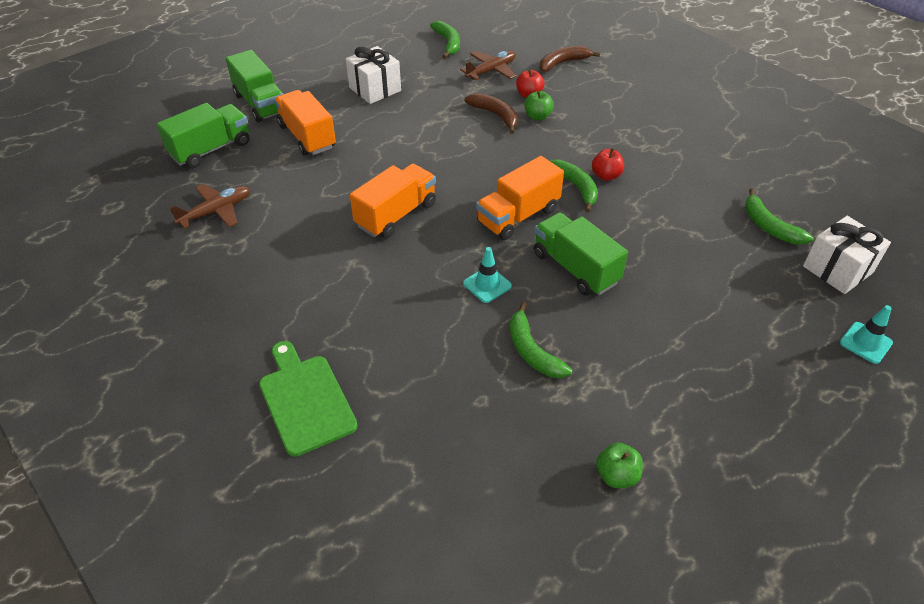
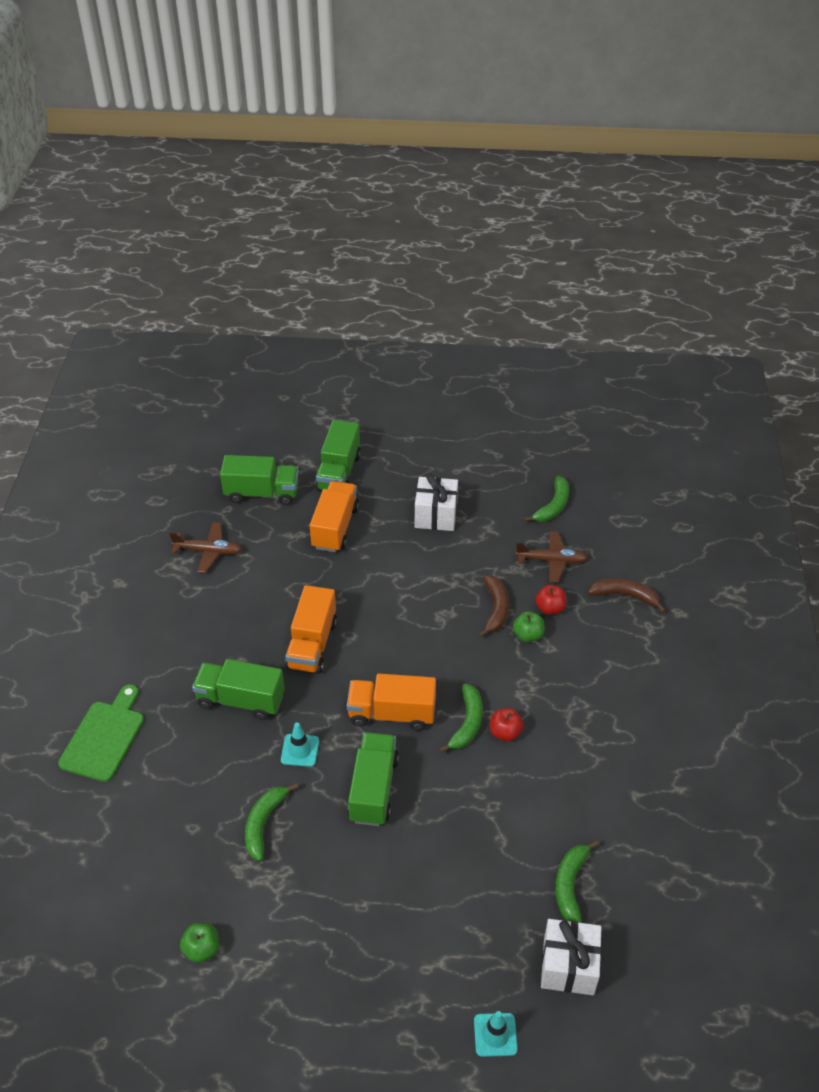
camera: 45 degrees right, 0 degrees up
(392, 287) = (241, 700): none -> green truck
(396, 215) = (312, 644): orange truck -> orange truck turned 105 degrees clockwise

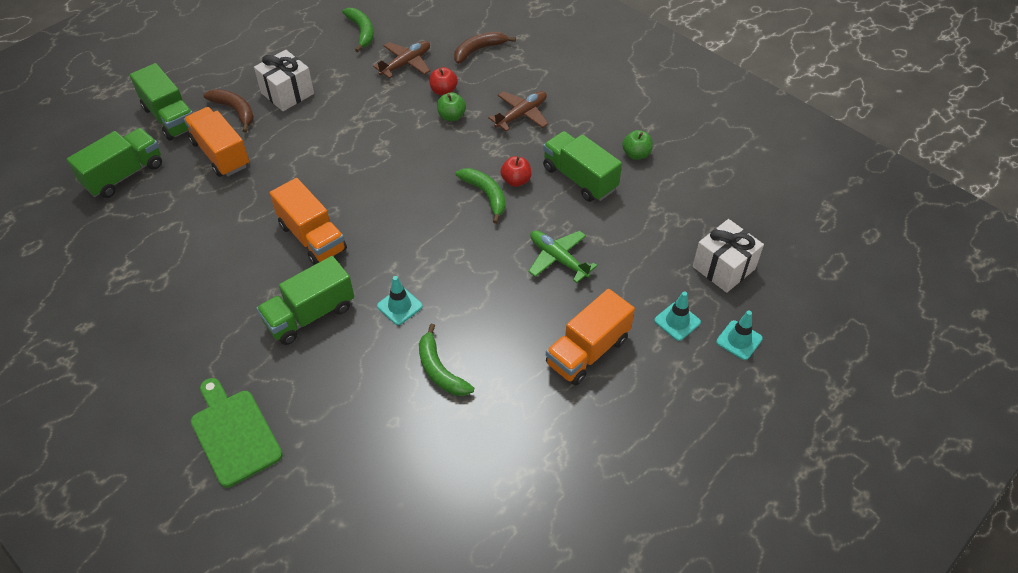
camera: 50 degrees left, 5 degrees up
(202, 949) = (510, 482): green apple -> green apple (636, 154)
(208, 551) = (135, 245): brown plane -> brown plane (521, 115)
(373, 789) = (482, 283): green truck -> green truck (579, 178)
(392, 713) = (430, 231): orange truck -> orange truck (587, 351)
(451, 825) = (558, 259): none -> green plane
(469, 967) = (677, 321): none -> turquoise traffic cone
(495, 609) = (410, 117): brown banana -> brown banana (235, 111)
(570, 884) = (666, 226): green banana -> none

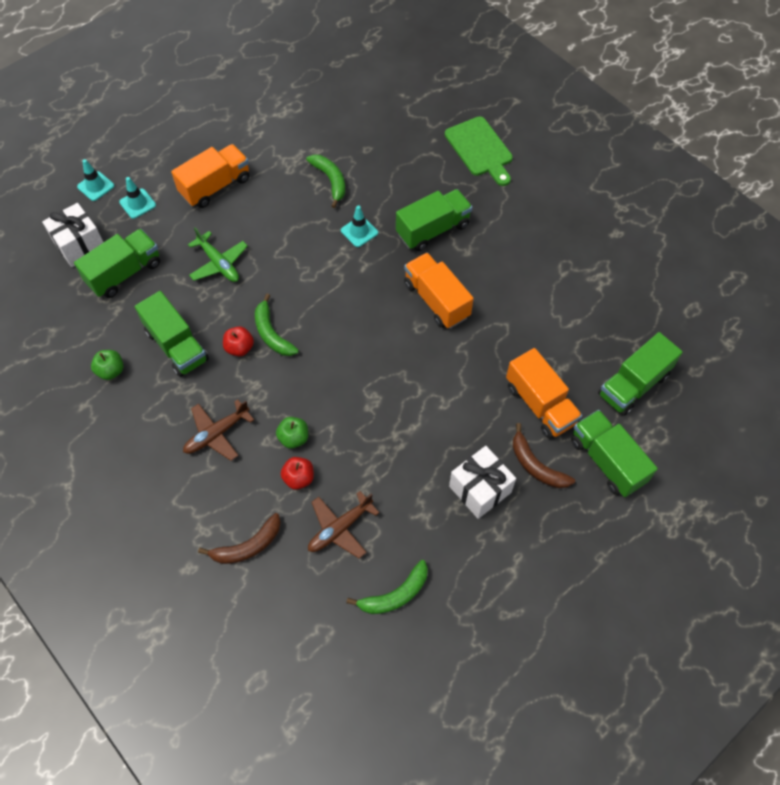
camera: 175 degrees left, 10 degrees up
(362, 32) = (395, 595): green banana -> green banana turned 105 degrees counterclockwise
(660, 242) = (124, 273): none -> green truck

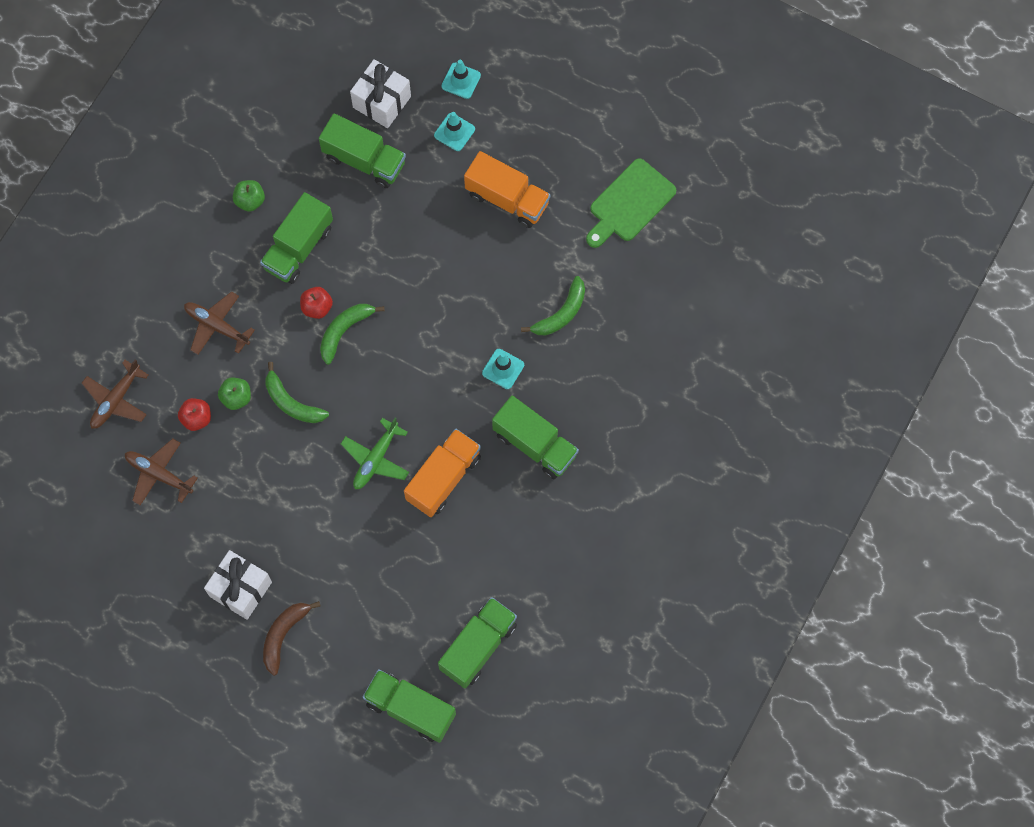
camera: 70 degrees right, 10 degrees up
(219, 263) = (409, 245): green plane -> green plane (375, 459)
(247, 546) = (116, 400): brown banana -> brown plane
(395, 595) = (111, 545): green banana -> green banana (291, 402)
(480, 149) = (671, 459): green cutting board -> green cutting board (629, 203)
(540, 404) = (354, 620): orange truck -> none
(607, 461) = (312, 703): green truck -> green truck (478, 646)

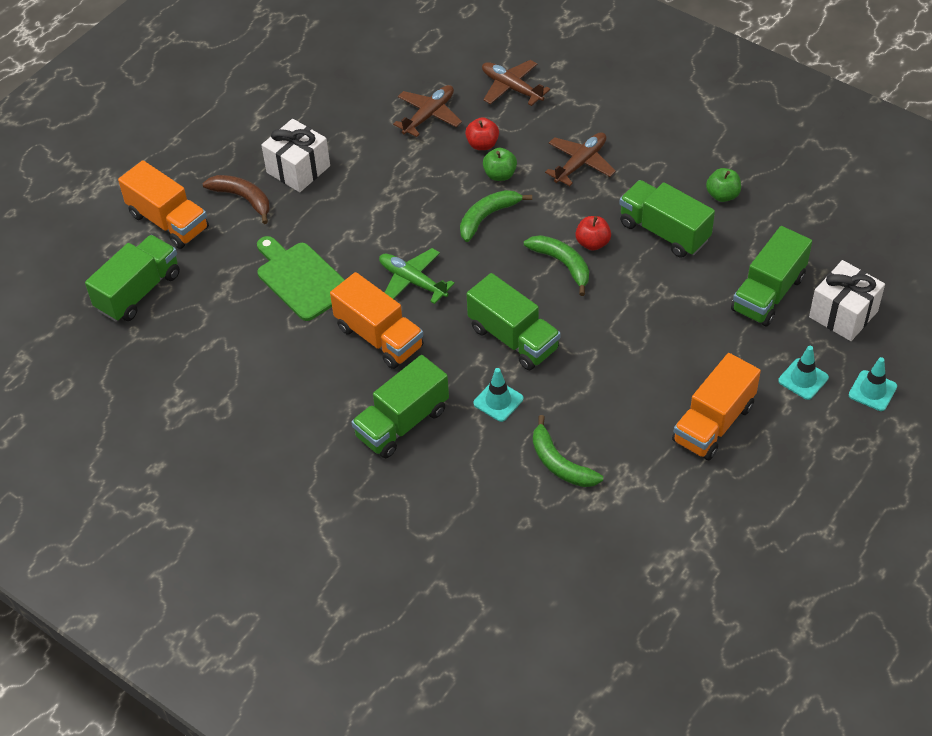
camera: 100 degrees right, 20 degrees down
(319, 702) = (168, 221): none -> orange truck
(478, 646) = (186, 352): green truck -> green truck (513, 338)
(629, 203) = (700, 550): green cutting board -> green cutting board (301, 279)

